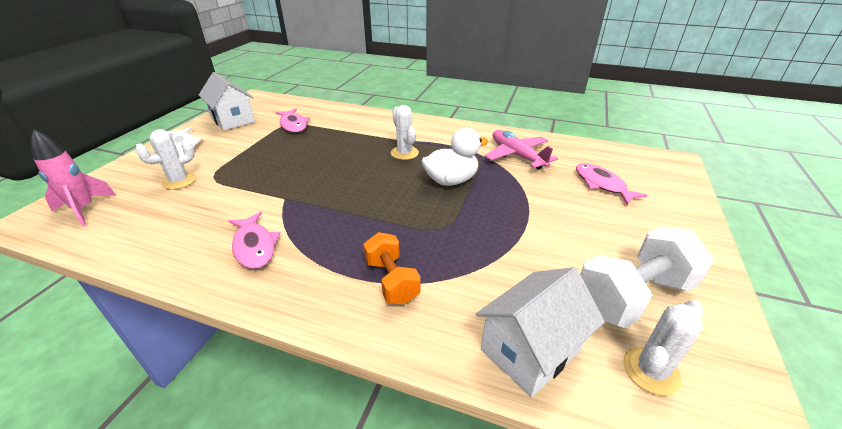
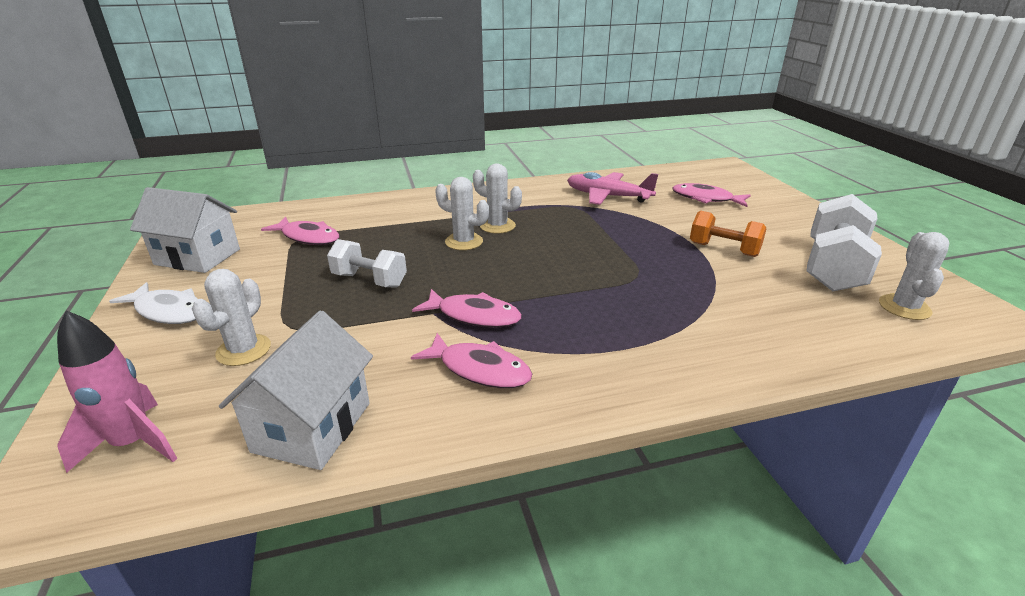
camera: 35 degrees left, 5 degrees down
(284, 163) = (369, 280): none -> white dumbbell
(302, 210) = (474, 316): none -> pink fish
(368, 157) = (464, 242): none -> white cactus
(391, 281) = (663, 334): orange dumbbell -> orange dumbbell (723, 249)
(451, 180) = (583, 235): white duck -> none
(530, 350) = (829, 331): white house -> white house (312, 427)

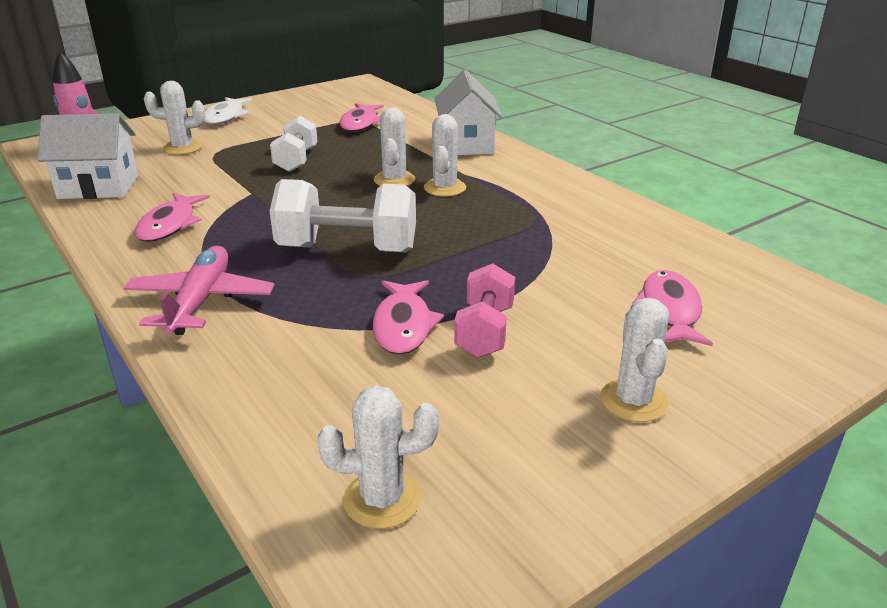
camera: 70 degrees right, 0 degrees up
(198, 257) = (305, 102): white house -> white house (467, 144)
(474, 316) = (252, 209): pink fish -> pink fish (403, 325)
(607, 196) = (595, 236): pink plane -> pink plane (201, 301)
(723, 249) = (485, 331): orange dumbbell -> pink dumbbell
(796, 226) = (633, 401): none -> white cactus
(833, 268) = (486, 433): white dumbbell -> white dumbbell (347, 249)

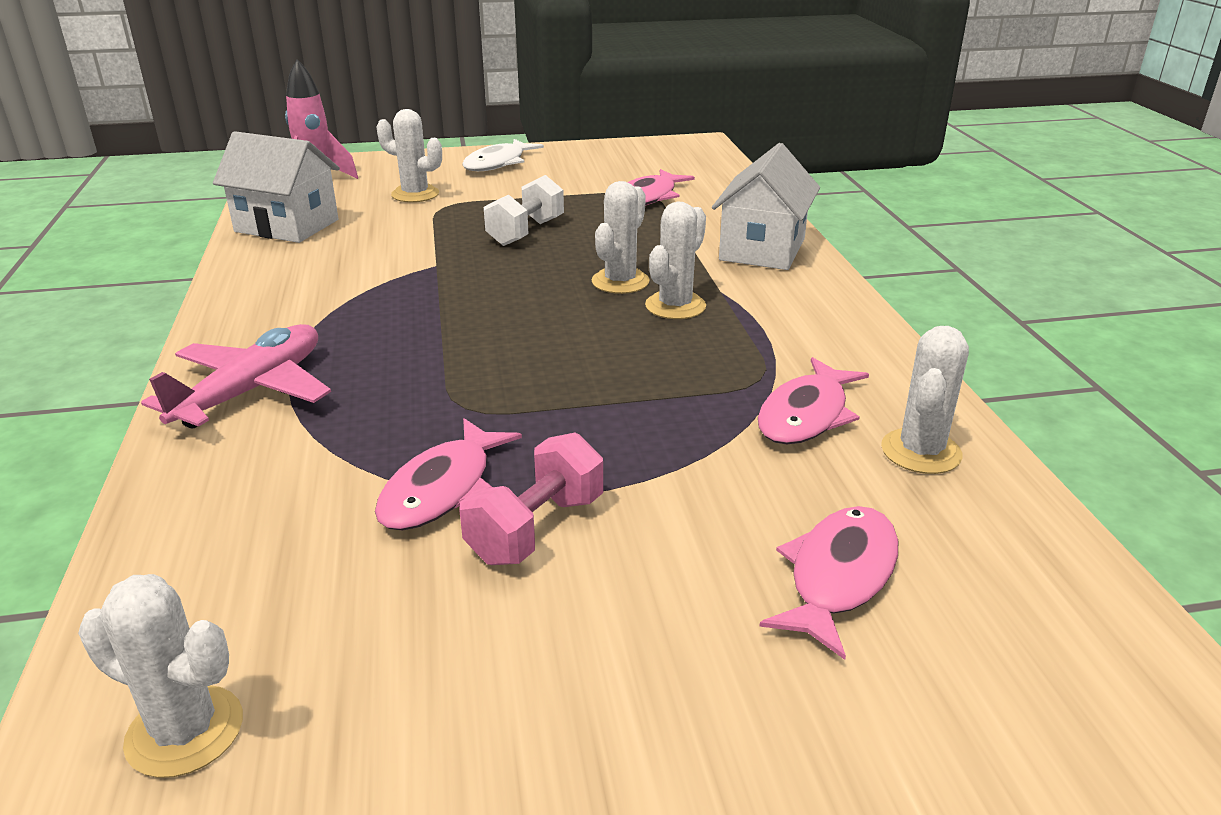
camera: 25 degrees right, 0 degrees up
(170, 225) = (312, 287): pink fish -> pink fish (806, 415)
(347, 249) = (475, 364): white dumbbell -> none
(633, 401) = (645, 709): white cactus -> white cactus (921, 452)

